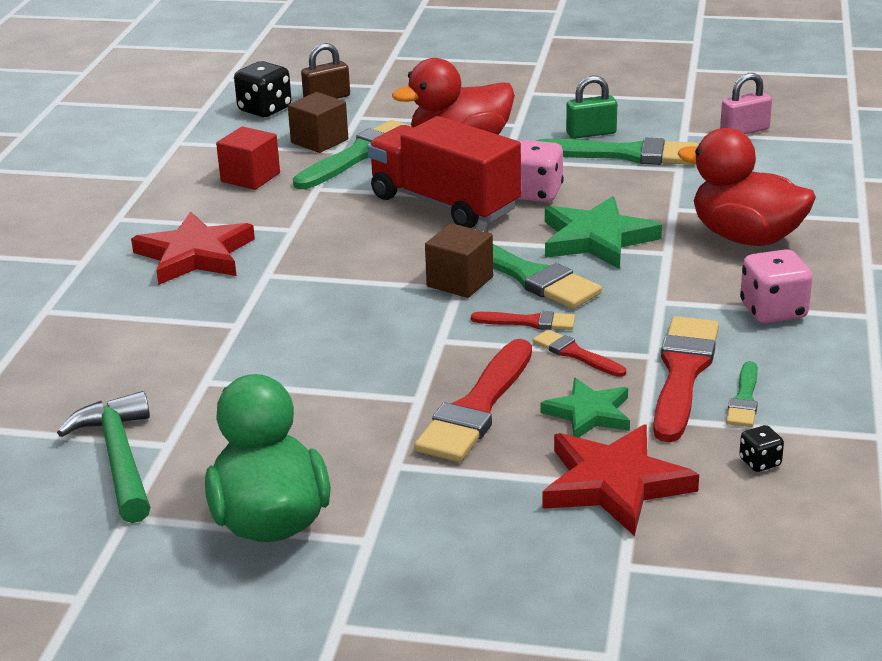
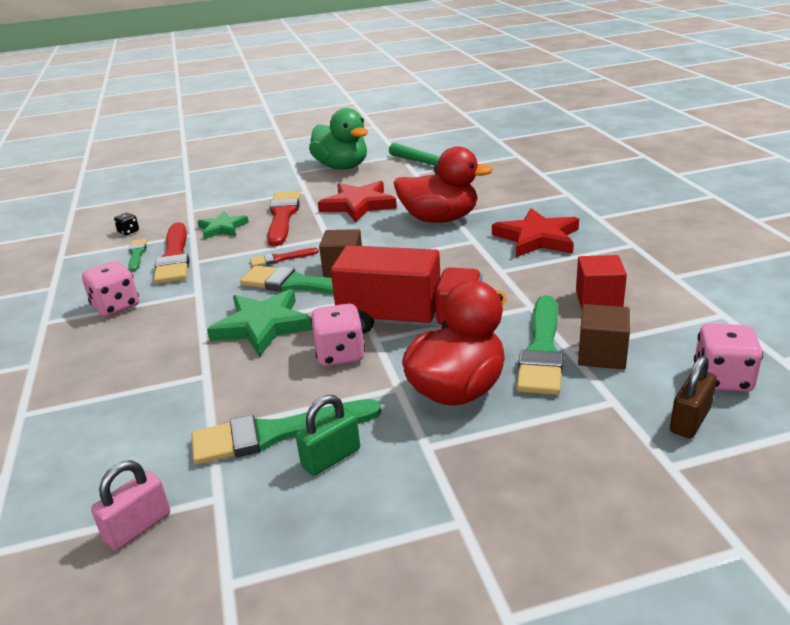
camera: 155 degrees right, 0 degrees up
(265, 110) = (722, 379): black dice -> pink dice
(575, 354) = (242, 250): red brush -> none
(615, 484) = (199, 209): red star -> red star (358, 205)
(746, 238) = (136, 362): red duck -> red duck (440, 219)

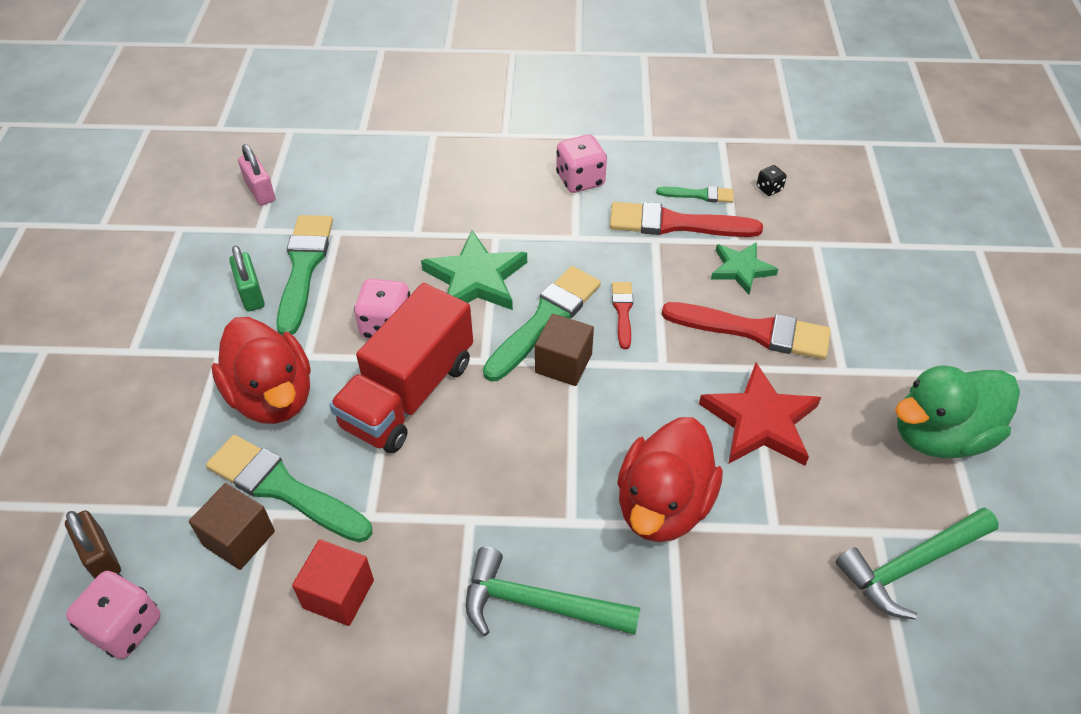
camera: 105 degrees right, 20 degrees up
(537, 238) = (538, 604): red star -> green hammer

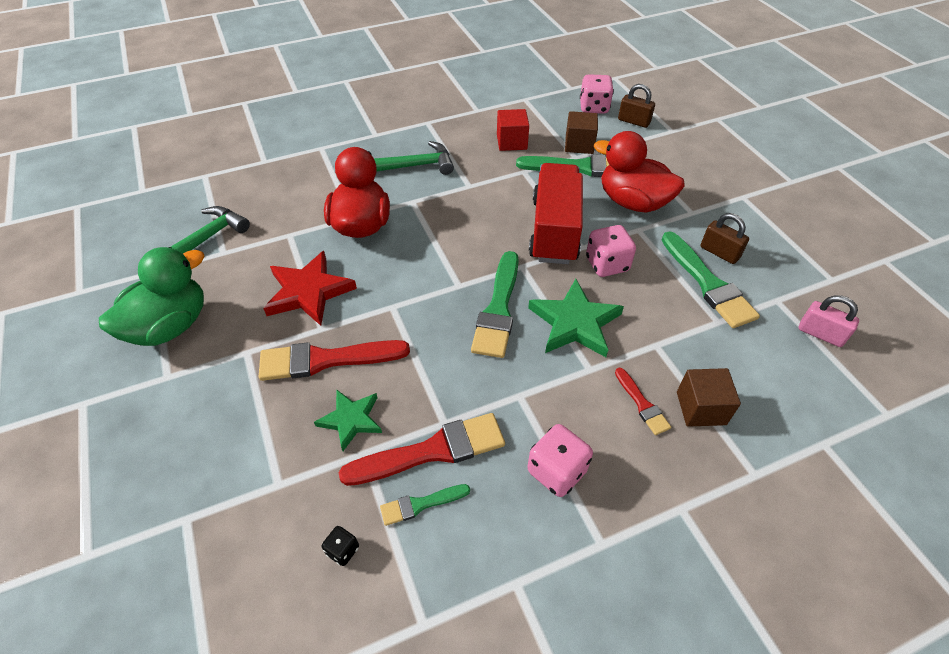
camera: 155 degrees right, 0 degrees up
(251, 294) = (719, 252): green padlock -> brown padlock
(563, 363) = (465, 282): brown cube -> brown cube (701, 408)
(623, 311) = (441, 338): red brush -> red brush (642, 404)

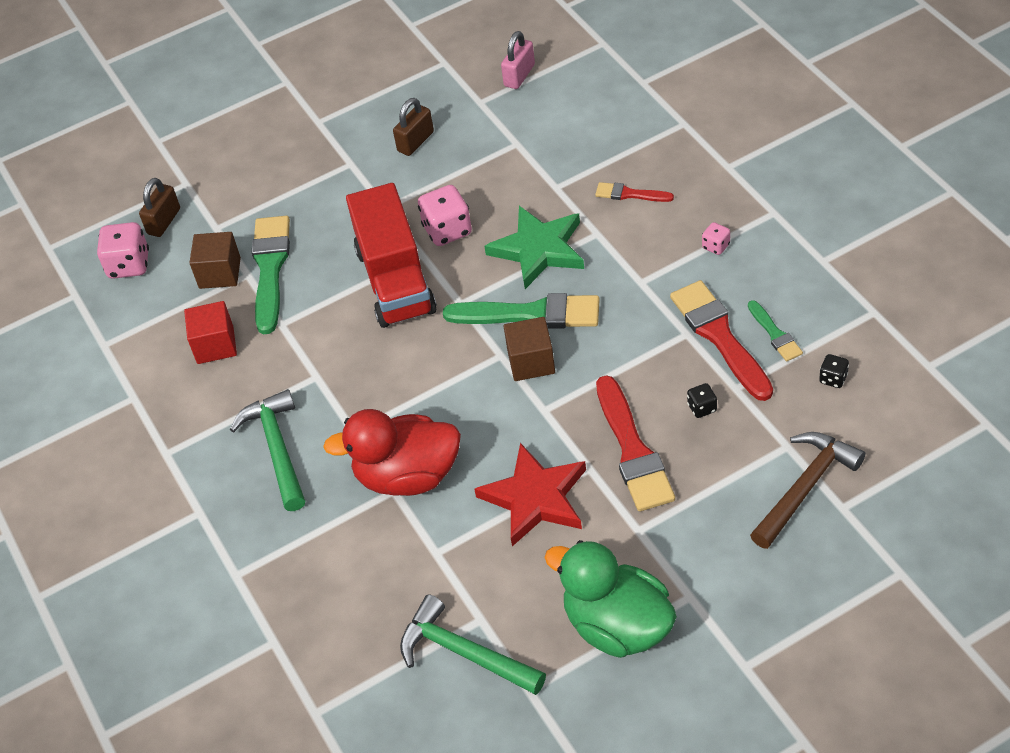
camera: 90 degrees left, 0 degrees up
(224, 490) = (805, 487): none -> brown hammer
(351, 420) = (702, 408): green star -> black dice
(554, 230) = (395, 281): red truck -> red truck turned 105 degrees counterclockwise
(556, 471) = (716, 246): pink dice -> pink dice, size x0.52
(632, 202) = (337, 214): red duck -> none
(642, 404) = (630, 194): red brush -> red brush turned 135 degrees counterclockwise
(701, 408) = (624, 155): brown cube -> brown cube (531, 362)
(708, 283) = (464, 150): green brush -> none

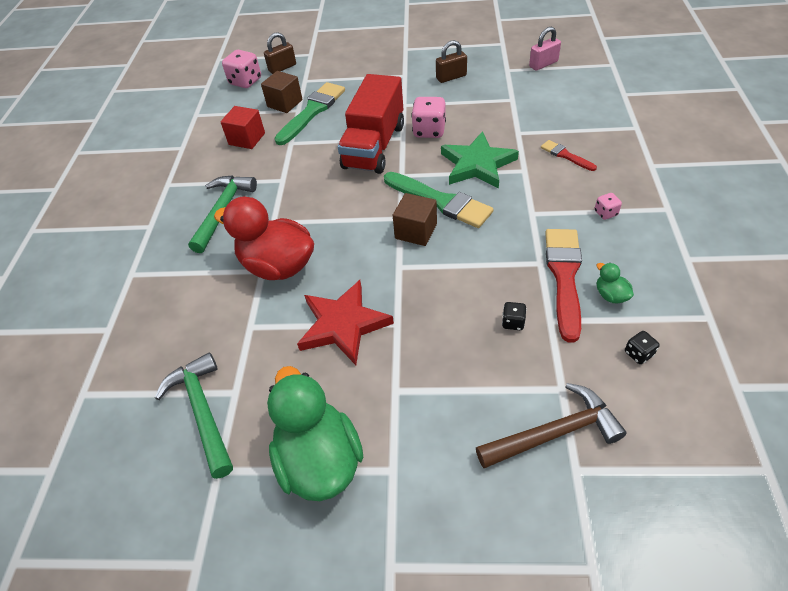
camera: 30 degrees right, 0 degrees up
(633, 450) = (437, 327): red brush -> none
(775, 334) = (610, 295): green brush -> green duck

